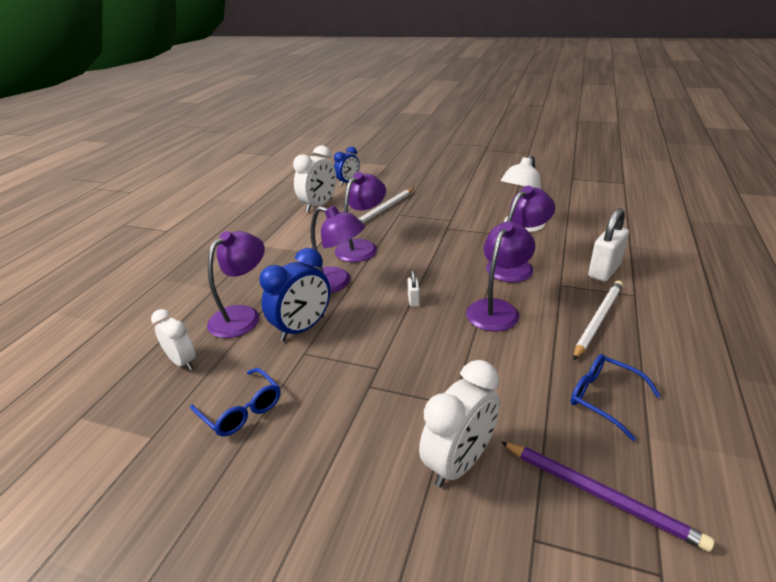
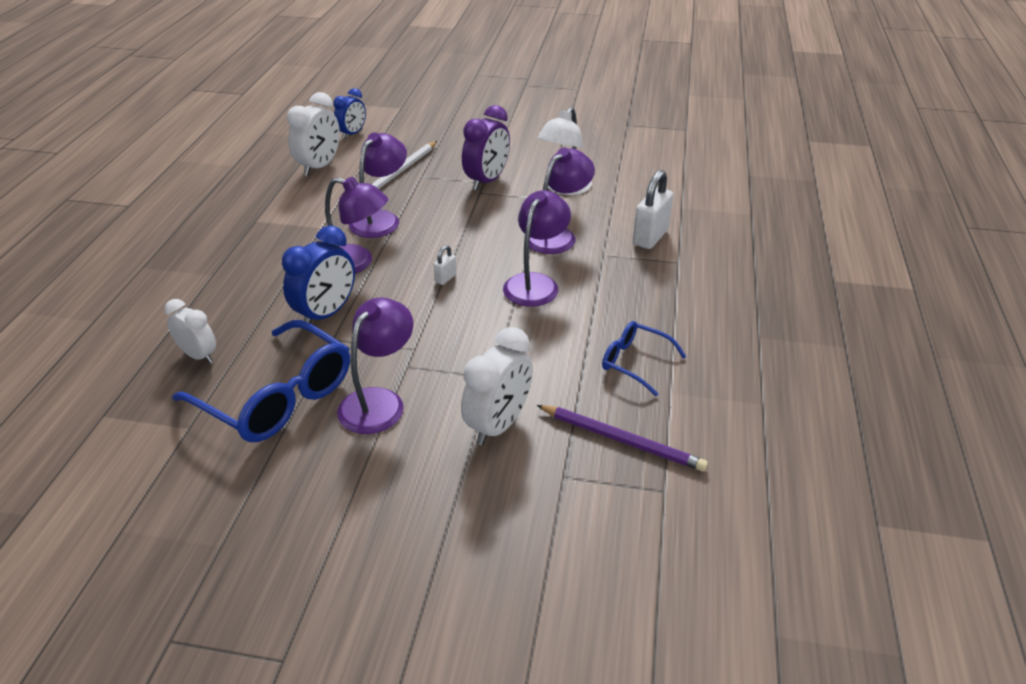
camera: 10 degrees left, 5 degrees up
(242, 316) = (254, 304): purple lamp -> purple lamp (379, 401)
(242, 410) = (277, 397): blue glasses -> blue glasses, size x1.87
(413, 300) = (445, 278): white padlock -> white padlock turned 45 degrees clockwise
(453, 219) = (487, 181): none -> purple clock
(598, 320) = (638, 289): white pencil -> none

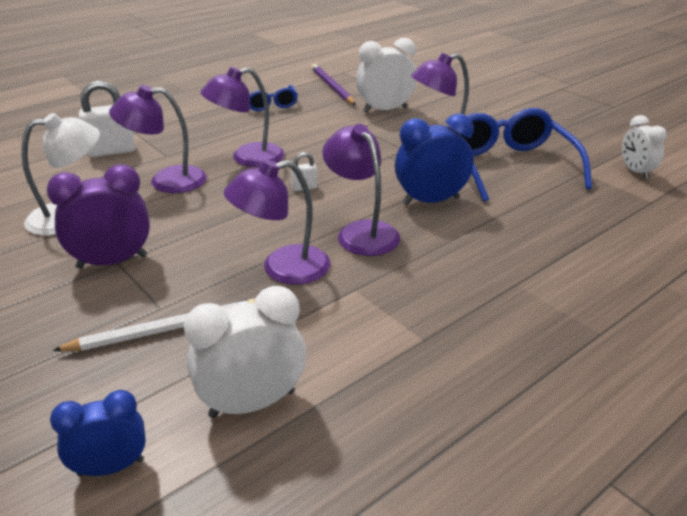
camera: 140 degrees left, 5 degrees down
(198, 355) = (560, 212): white clock -> white clock (635, 172)

